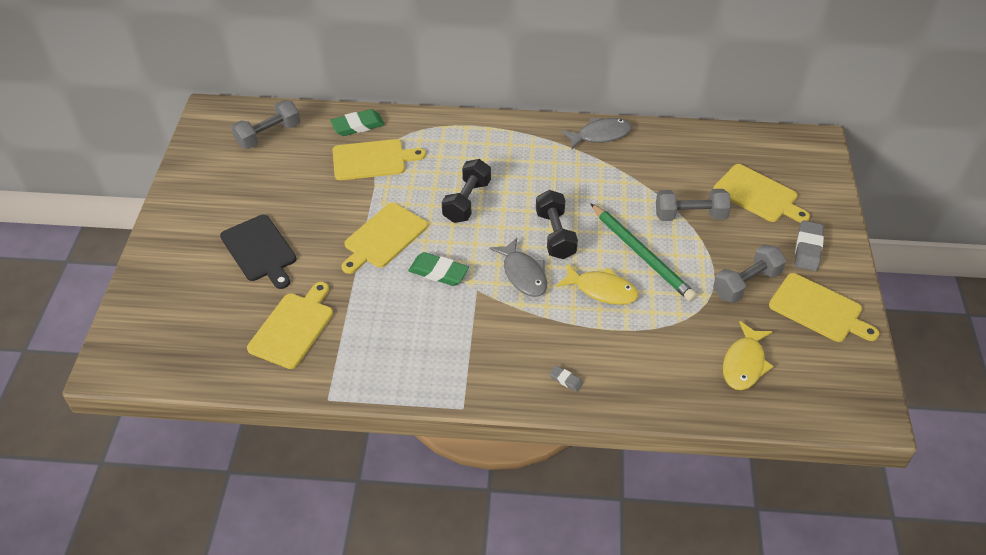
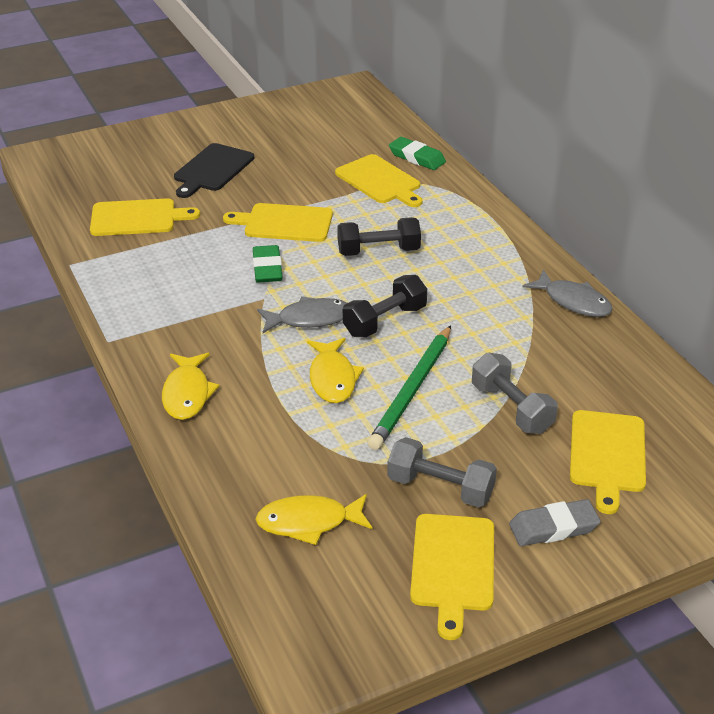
camera: 60 degrees right, 10 degrees down
(268, 135) = (355, 121): grey dumbbell -> none
(523, 274) = (309, 319): grey fish -> grey fish turned 135 degrees counterclockwise
(566, 380) = (187, 393): grey eraser -> yellow fish

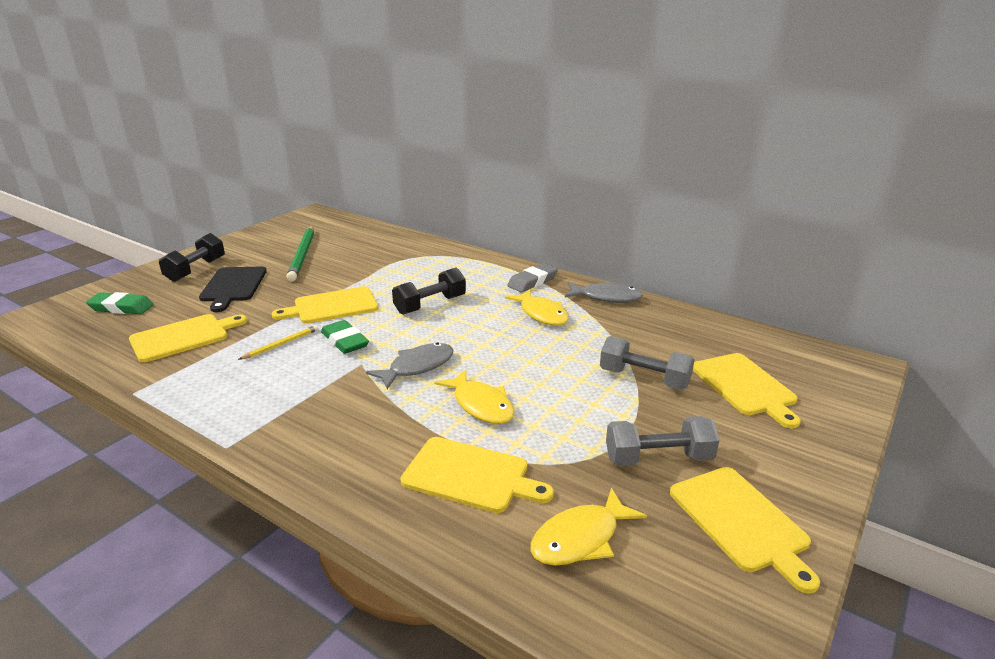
camera: 30 degrees left, 10 degrees down
(187, 393) = (352, 466): yellow fish -> yellow fish (541, 314)
(211, 253) = (281, 344): none -> yellow pencil
(380, 181) = (387, 262): yellow cutting board -> yellow cutting board (470, 475)
(384, 321) = (482, 349): black dumbbell -> black dumbbell (196, 270)
(412, 390) = (556, 391): green pencil -> green pencil (303, 255)
(417, 157) = (402, 242): green eraser -> green eraser (121, 308)
(553, 527) = (774, 454): grey eraser -> grey eraser (532, 281)

